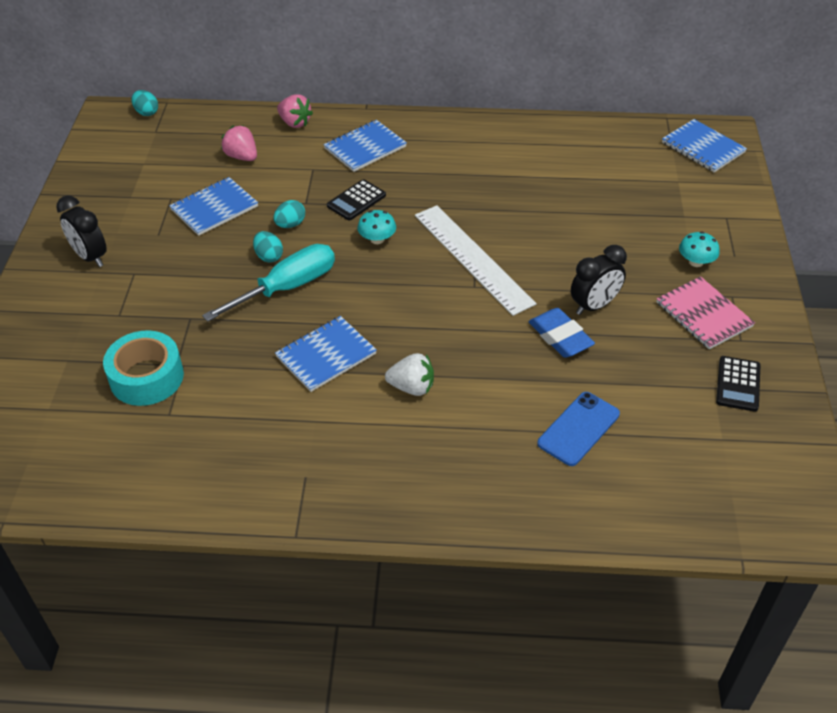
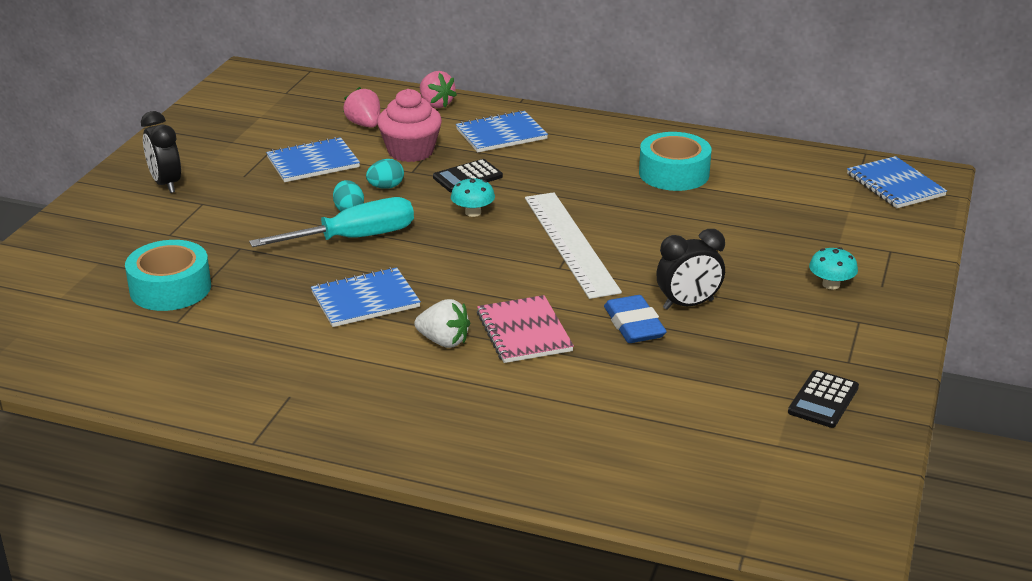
camera: 15 degrees right, 15 degrees down
(146, 112) = (285, 76): turquoise egg -> none
(295, 180) = (410, 151): none -> pink cupcake
(525, 166) = (674, 173): none -> turquoise tape
(578, 429) = (612, 407): blue phone -> none
(703, 314) = (815, 332): pink notebook -> pink notebook (524, 332)

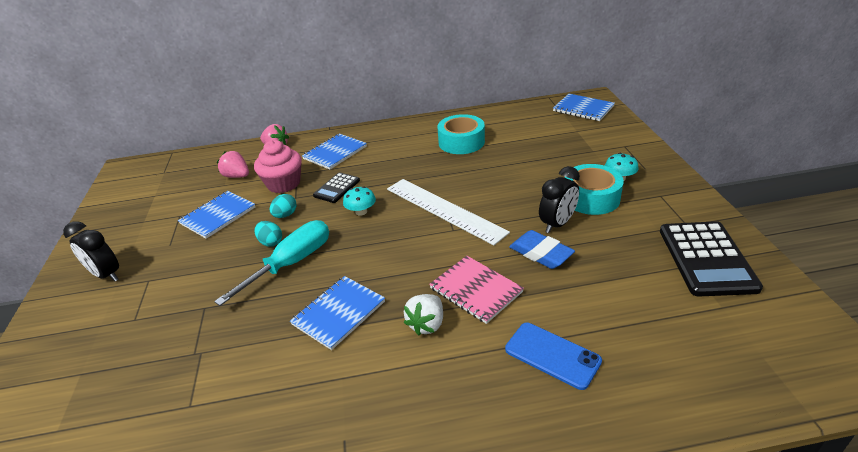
camera: 25 degrees left, 5 degrees up
(170, 288) = (164, 373): turquoise tape -> turquoise tape (591, 198)
(444, 341) = (426, 324): white strawberry -> white strawberry turned 120 degrees clockwise
(543, 412) = (552, 355): none -> blue phone
(823, 400) = (706, 259): black calculator -> black calculator, size x1.80

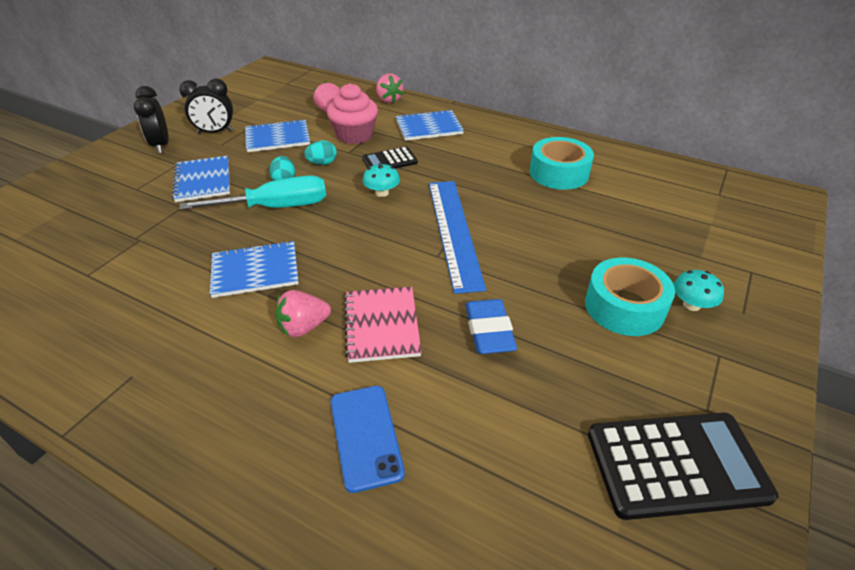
camera: 35 degrees right, 5 degrees up
(426, 324) = (303, 327): white strawberry -> pink strawberry
(444, 210) = (453, 231): white ruler -> blue ruler
(557, 224) = (547, 312): black clock -> black clock (215, 132)
(583, 109) = (754, 202): blue notebook -> blue notebook (203, 180)
(706, 259) = (676, 465): black calculator -> black calculator turned 135 degrees counterclockwise

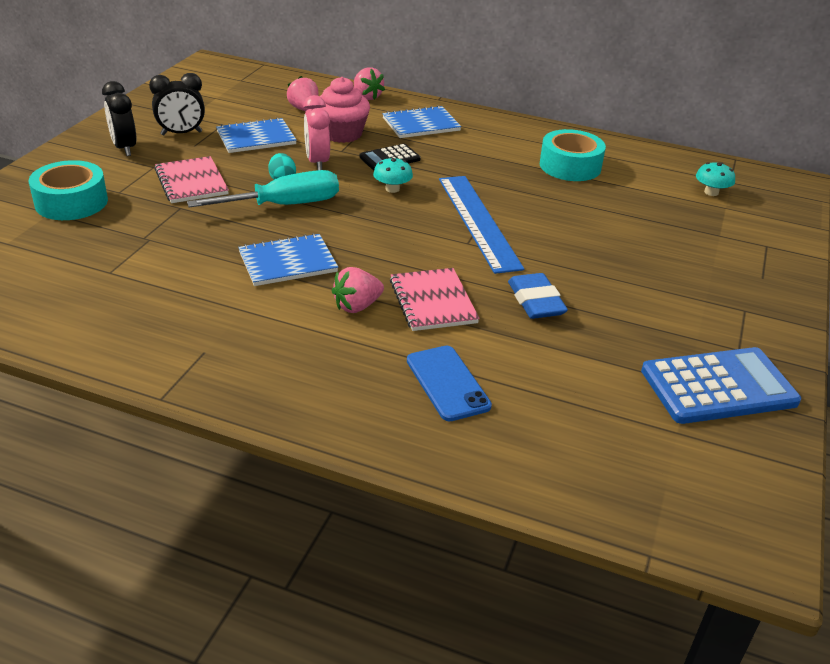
camera: 10 degrees left, 5 degrees down
(203, 180) = (191, 182): blue notebook -> pink notebook
(322, 163) = (317, 162): turquoise egg -> pink clock
(624, 307) = (656, 277): turquoise tape -> turquoise tape (71, 202)
(676, 465) = (718, 387): black calculator -> blue calculator
(691, 305) = (716, 273): turquoise mushroom -> turquoise mushroom (711, 192)

